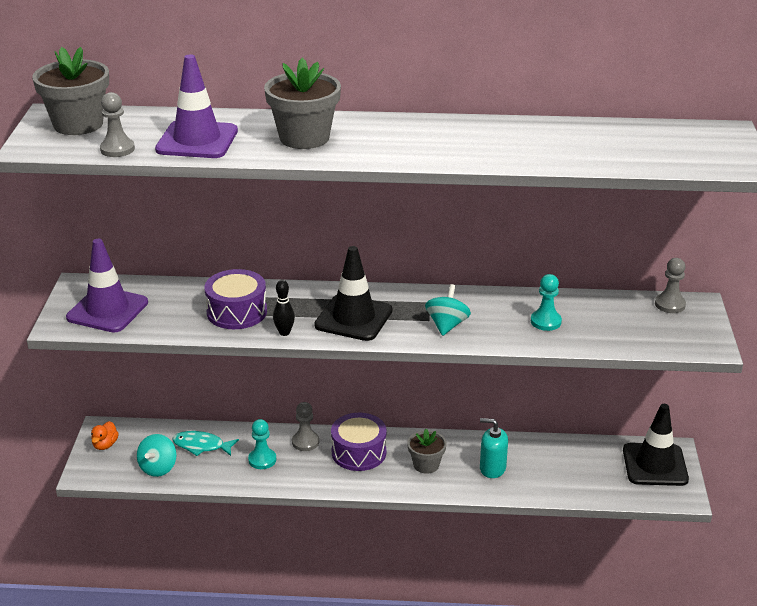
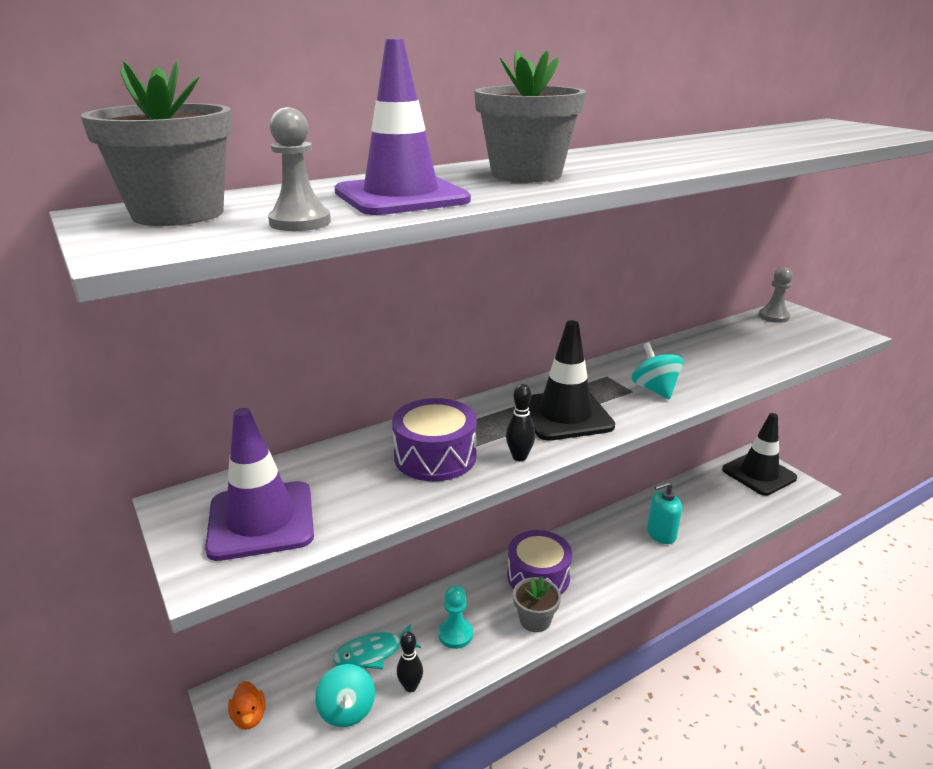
camera: 35 degrees left, 5 degrees down
(205, 474) = (410, 686): none -> black bowling pin
(305, 442) = (477, 591): grey pawn -> none
(426, 465) = (608, 558): grey flower pot -> grey flower pot (535, 620)
(545, 321) = (721, 358): turquoise pawn -> none

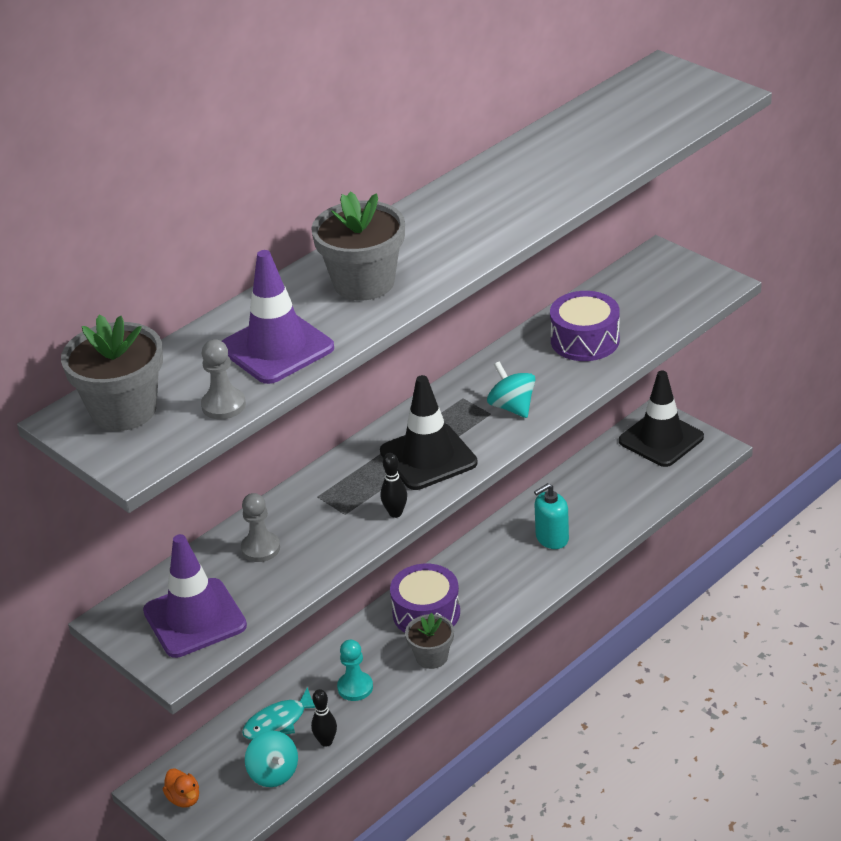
camera: 10 degrees left, 10 degrees up
(435, 456) = (319, 528): purple drum -> purple drum (585, 340)
(773, 316) = (640, 269): grey pawn -> grey pawn (260, 548)

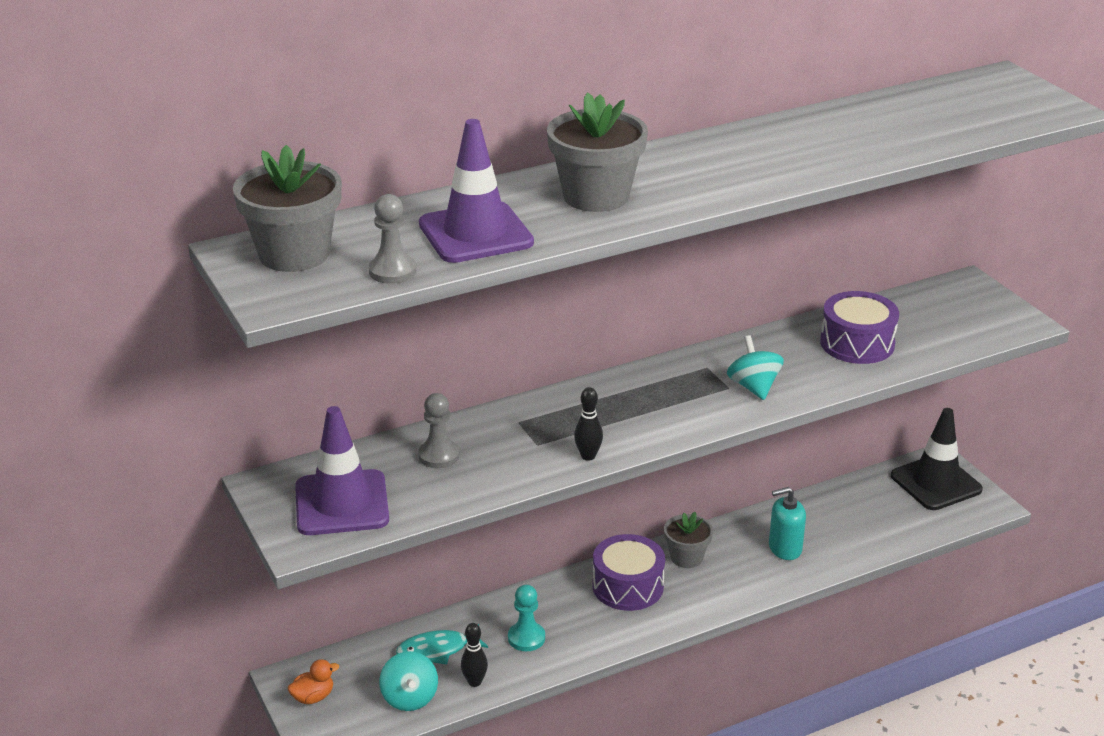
camera: 15 degrees right, 5 degrees down
(184, 799) = (313, 697): orange duck -> orange duck turned 105 degrees counterclockwise
(428, 457) = (646, 413): black traffic cone -> none
(431, 657) = (615, 629): grey flower pot -> grey flower pot (686, 557)

